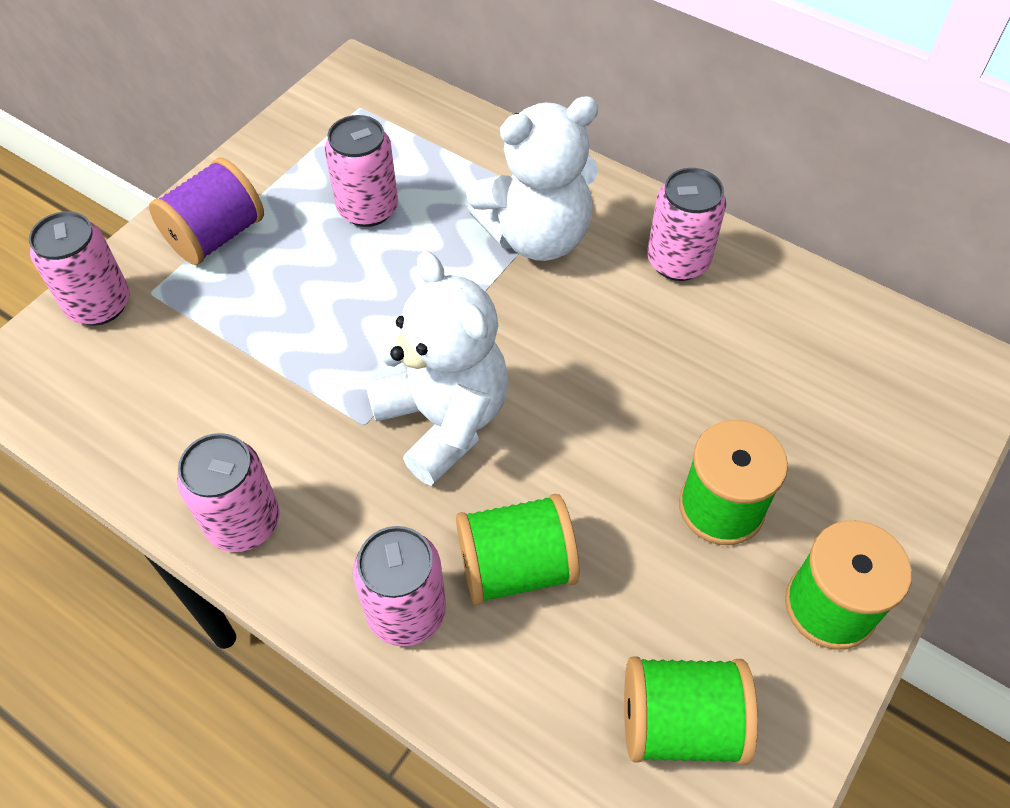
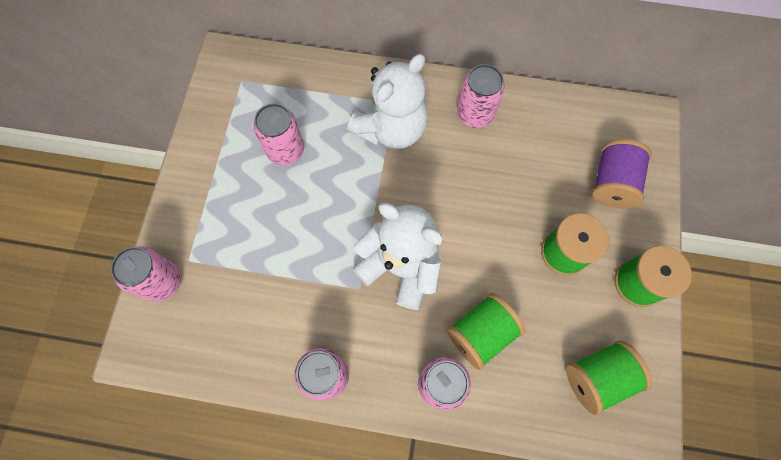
camera: 25 degrees left, 15 degrees up
(216, 236) = (205, 206): purple spool -> purple spool (612, 183)

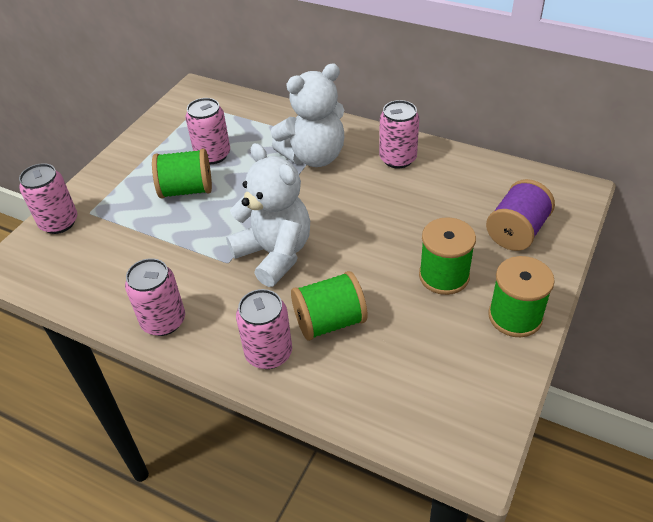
camera: 20 degrees right, 25 degrees down
(597, 378) = (439, 387): green spool -> green spool (186, 190)

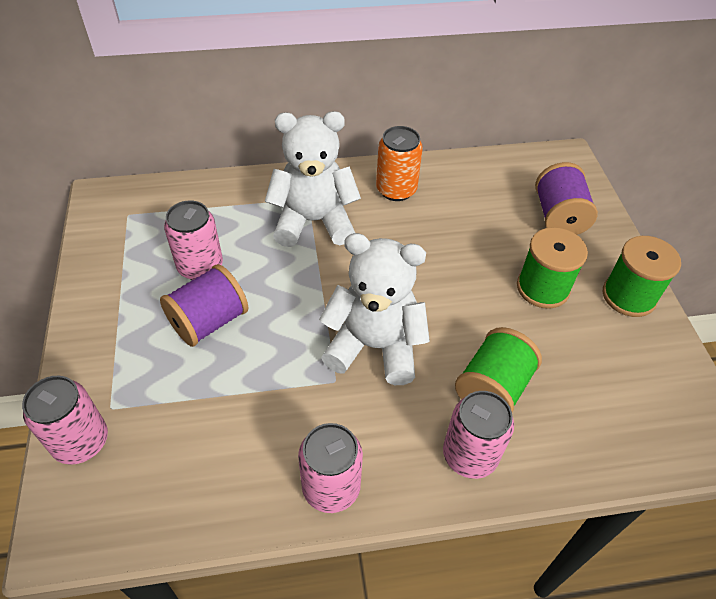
camera: 40 degrees left, 5 degrees up
(186, 190) = (209, 321): green spool -> purple spool
(314, 156) = (313, 221): white teddy bear -> white teddy bear turned 120 degrees counterclockwise
(397, 159) = (396, 190): pink can -> orange can

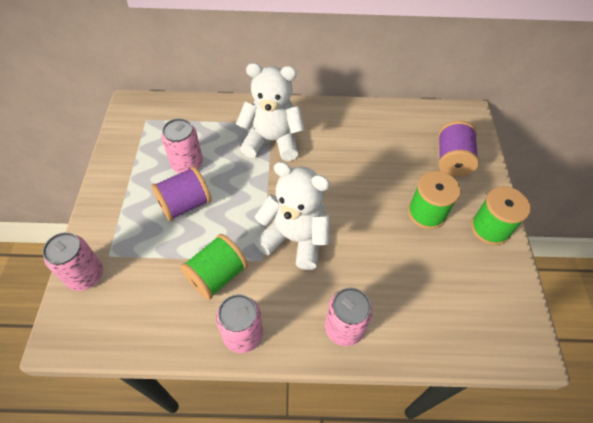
camera: 10 degrees right, 5 degrees up
(396, 190) = (336, 124): orange can -> none
(492, 388) = (372, 282): green spool -> green spool (217, 275)

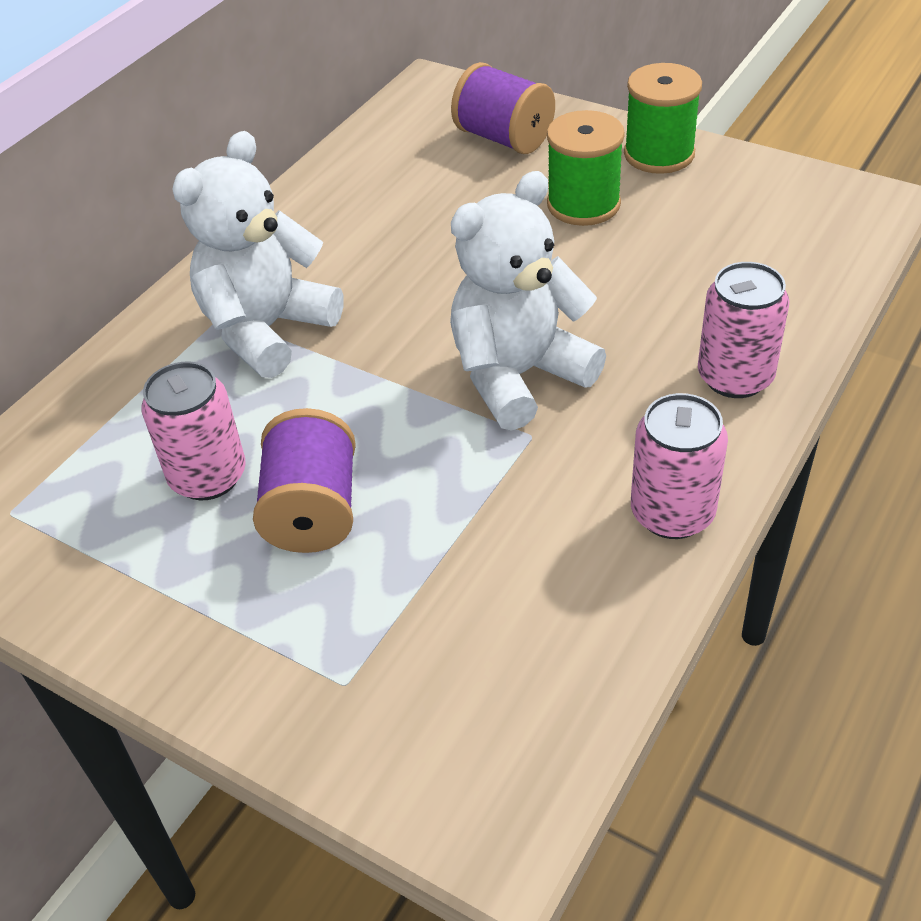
camera: 55 degrees left, 10 degrees down
(85, 275) = (368, 742): pink can -> none
(217, 275) = (522, 511): green spool -> none

